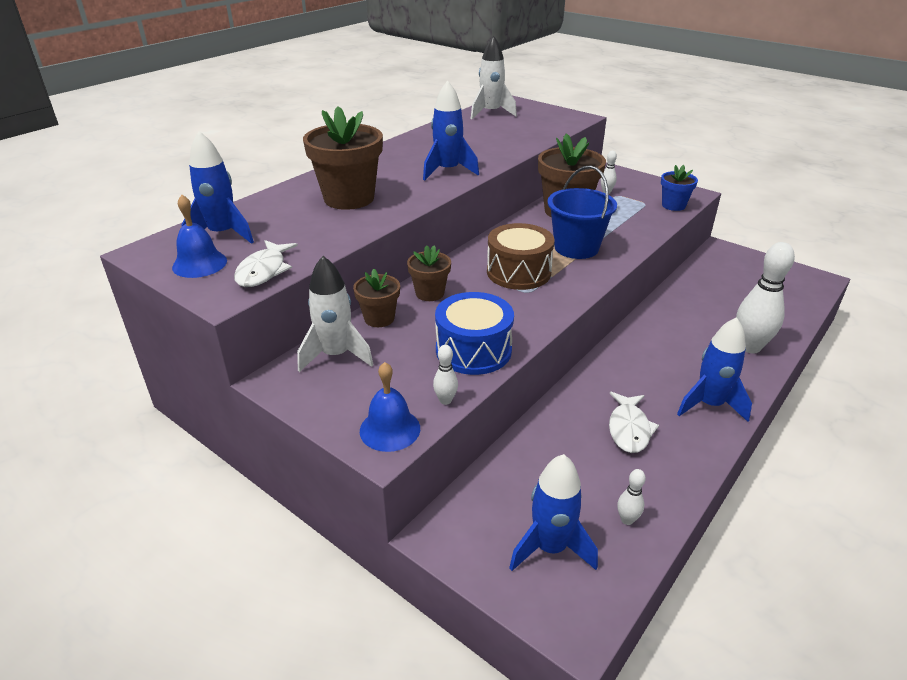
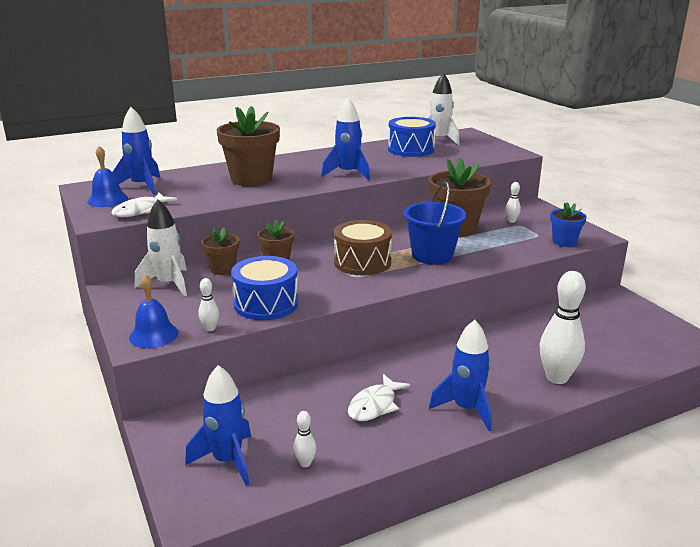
camera: 25 degrees right, 10 degrees down
(476, 129) = (411, 149): none -> blue drum

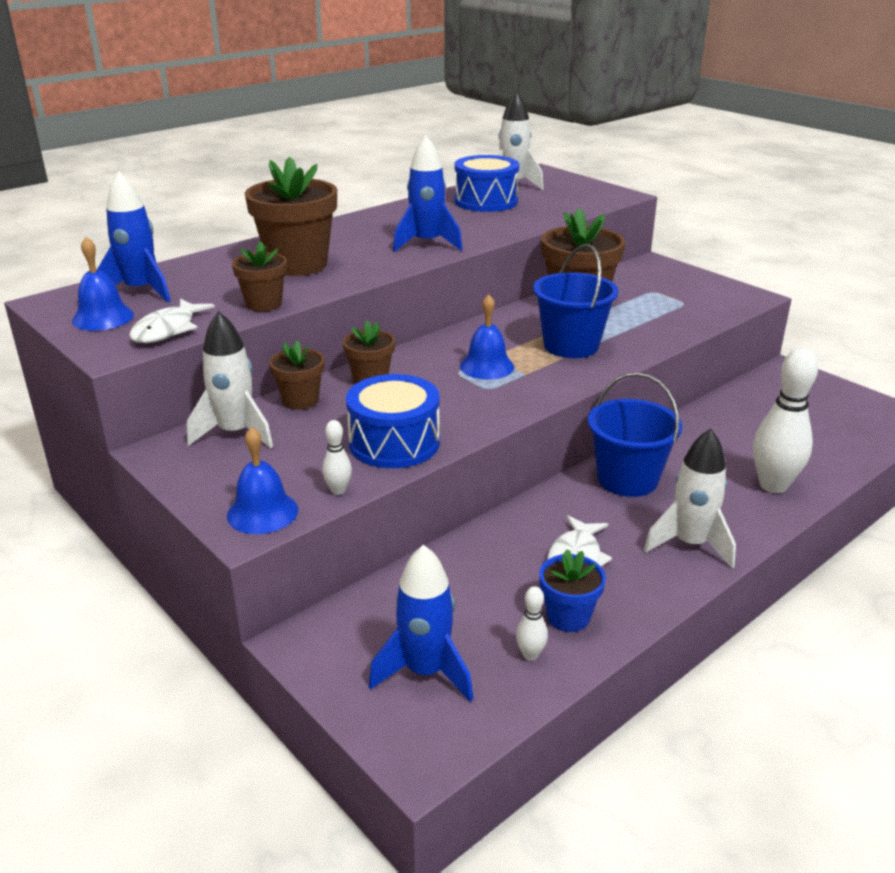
camera: 15 degrees left, 5 degrees up
(211, 201) = (264, 304): none -> brown flower pot
(362, 262) = (487, 366): brown drum -> blue bell
(445, 357) = (627, 479): none -> blue bucket
(466, 409) = (690, 544): blue rocket -> white rocket
(511, 221) = (640, 287): white bowling pin -> none
(564, 242) = (719, 308): blue flower pot -> blue flower pot (568, 617)

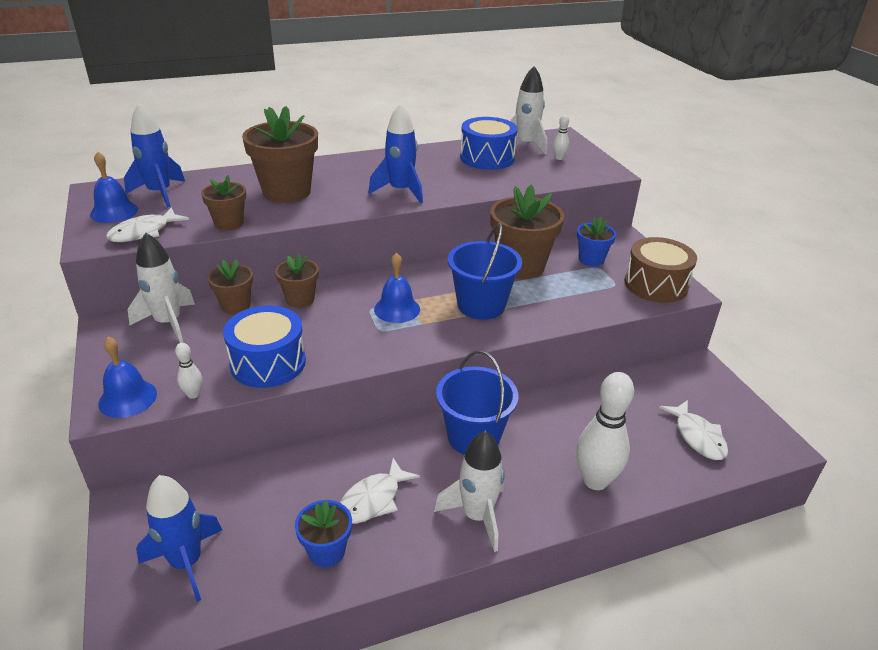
camera: 20 degrees right, 5 degrees up
(530, 655) = (271, 576): white bowling pin -> white bowling pin (559, 158)
(641, 286) = (591, 259): none -> blue flower pot
(721, 296) = (655, 285): none -> brown drum
(832, 427) = (697, 437): none -> white fish

